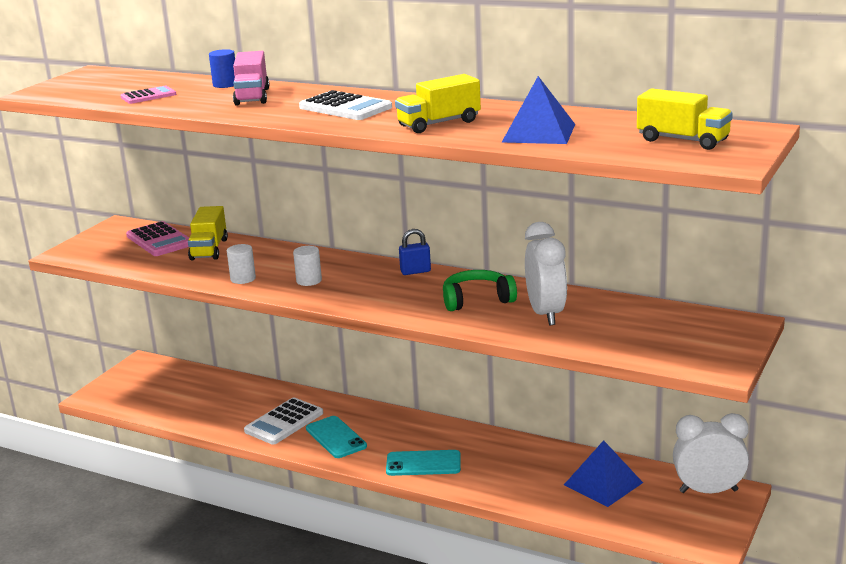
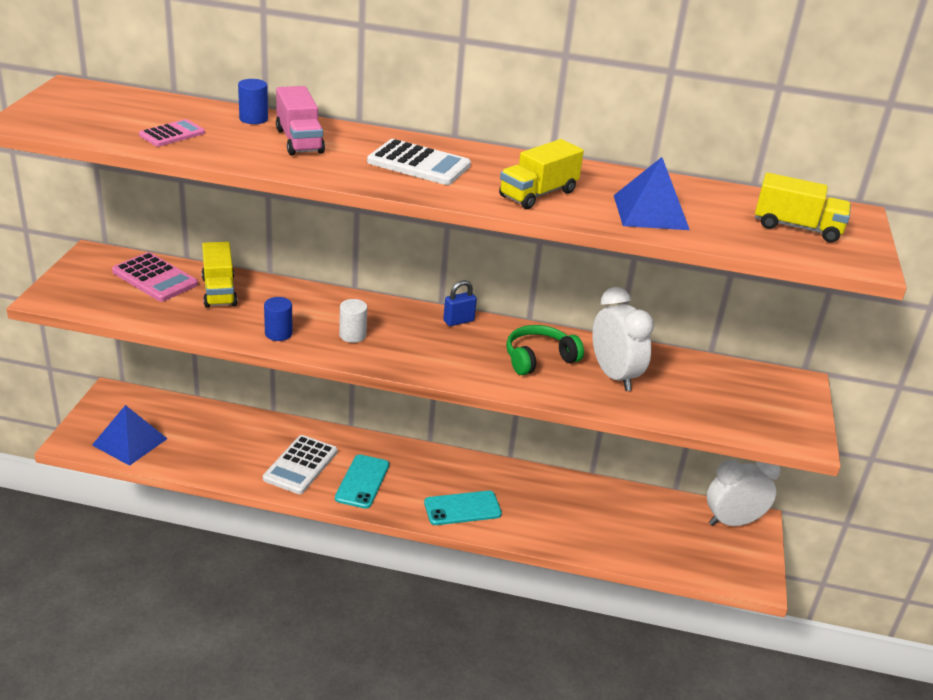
camera: 20 degrees left, 10 degrees up
(243, 279) = (278, 333): white cylinder -> blue cylinder
(336, 437) = (362, 481): turquoise phone -> turquoise phone turned 60 degrees clockwise
(603, 483) = (638, 520): blue pyramid -> blue pyramid (130, 441)

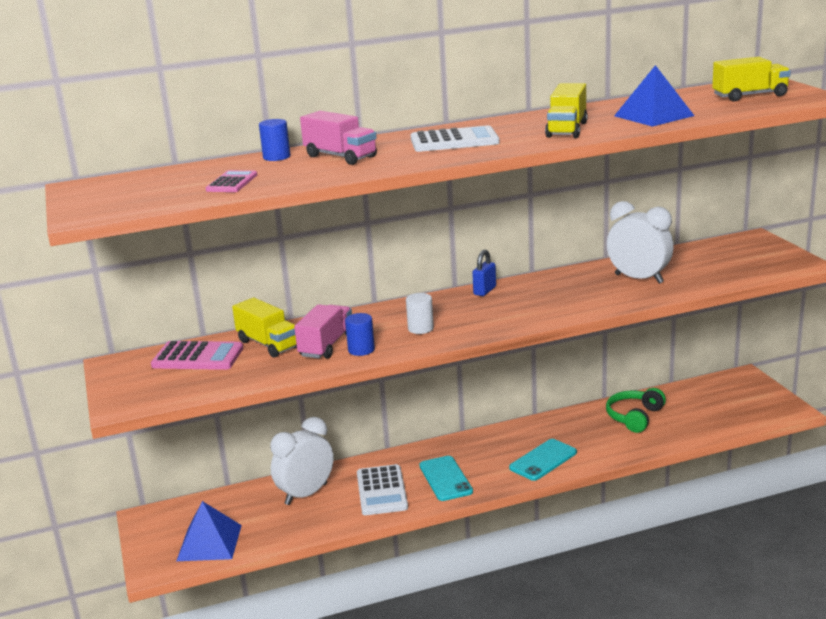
camera: 25 degrees left, 10 degrees down
(259, 315) = (326, 345): none -> pink truck
(539, 358) = (574, 289): green headphones -> green headphones (634, 417)
(732, 522) = (731, 383): white clock -> white clock (306, 494)

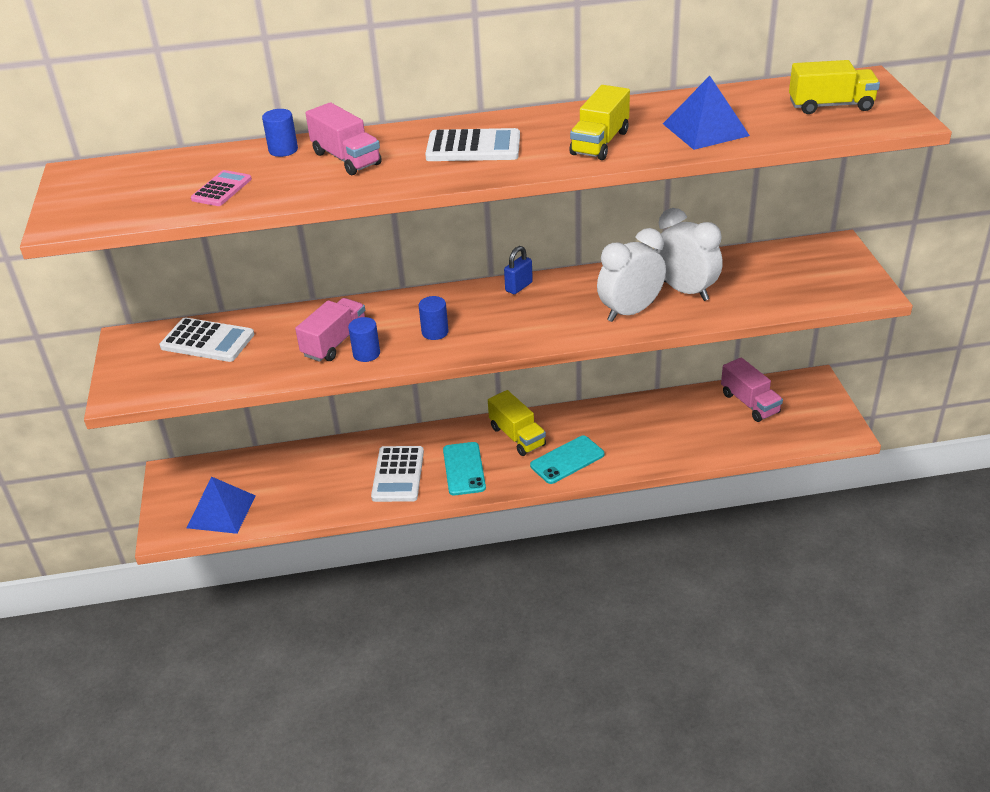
camera: 10 degrees right, 15 degrees up
(198, 357) = (207, 341): pink calculator -> white calculator
(268, 344) = (279, 333): yellow truck -> yellow truck (517, 436)
(306, 494) = (325, 468): white clock -> white clock (630, 312)
(420, 328) = (435, 332): white cylinder -> blue cylinder
(634, 417) = (678, 418): green headphones -> none
(694, 398) = (749, 403): none -> pink truck

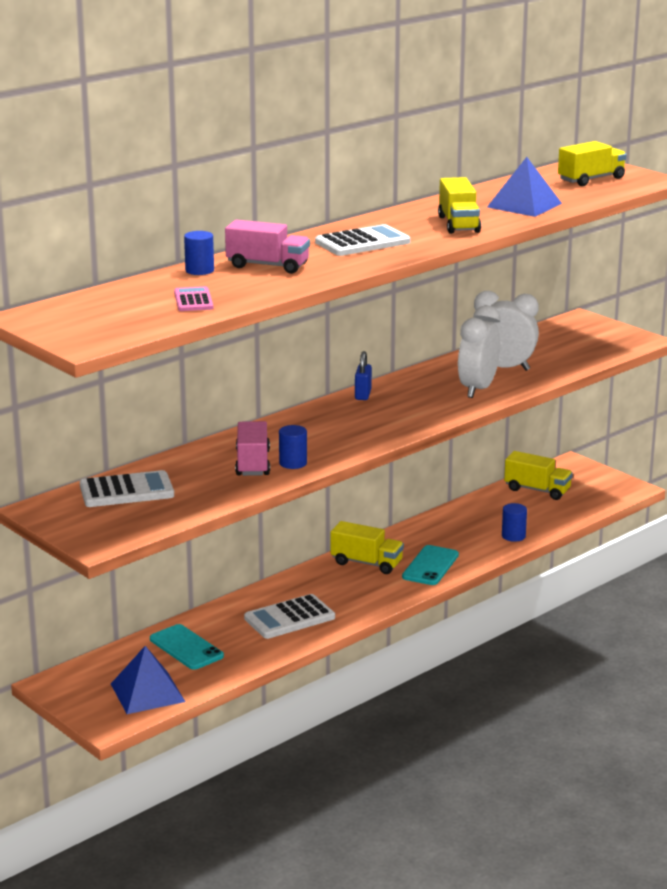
camera: 35 degrees left, 15 degrees down
(398, 474) = (289, 618): white calculator -> white calculator turned 90 degrees clockwise
(435, 332) = (333, 437): blue cylinder -> blue cylinder (513, 536)
(464, 469) = (346, 597): turquoise phone -> turquoise phone (186, 648)
(749, 403) = (537, 490): pink truck -> yellow truck

